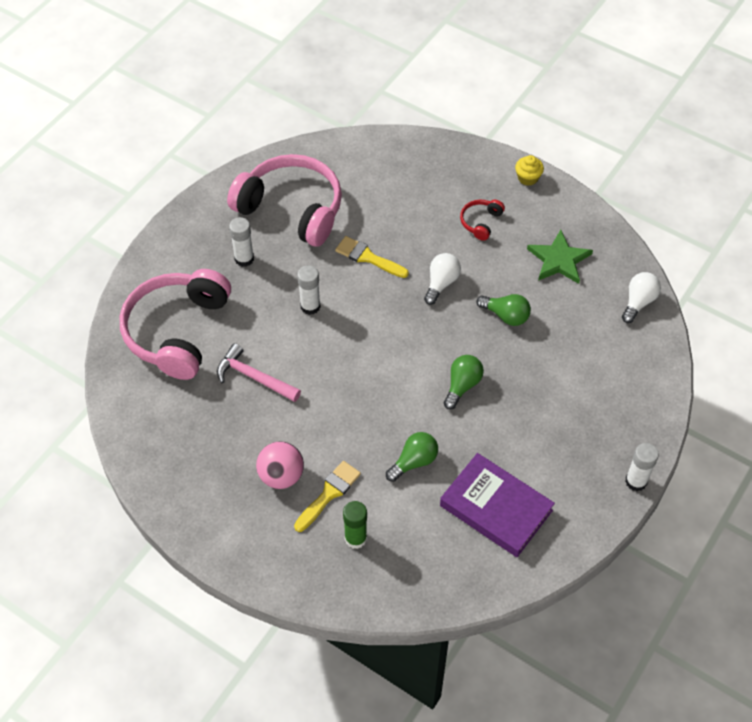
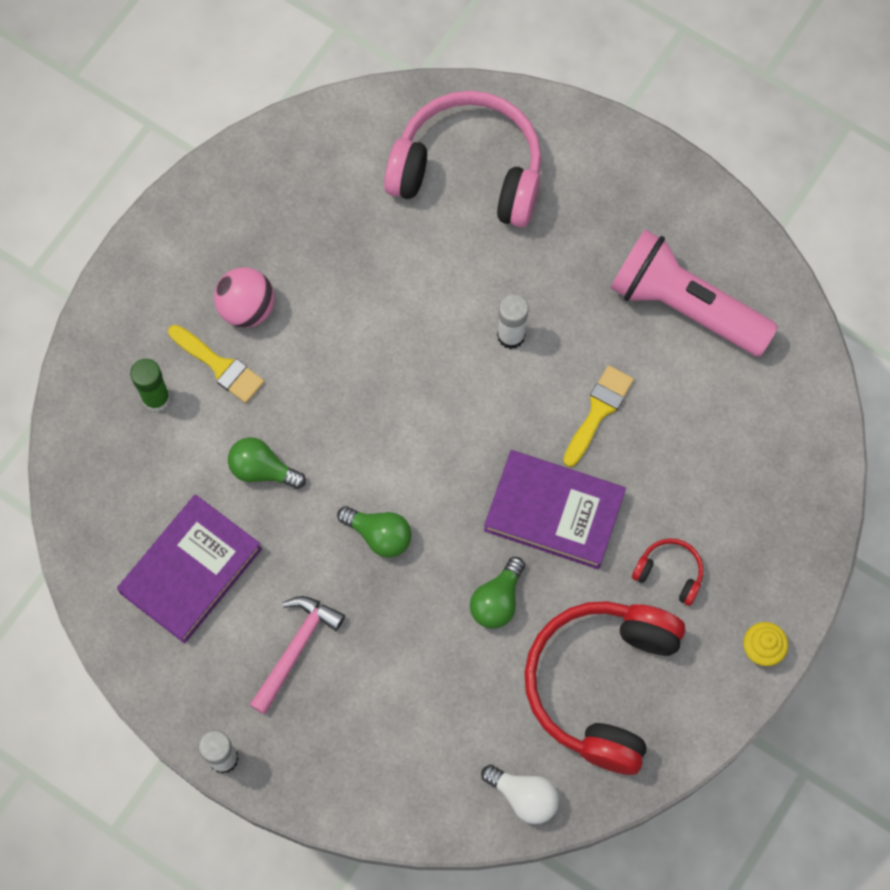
camera: 90 degrees right, 15 degrees up
(244, 259) = (592, 247): white glue stick -> none
(254, 377) = (395, 269): pink hammer -> pink hammer (295, 649)
(292, 209) = (685, 306): pink headphones -> pink flashlight
(414, 462) = (262, 470): green light bulb -> green light bulb turned 150 degrees clockwise
(441, 283) = (554, 512): white light bulb -> purple book
(559, 260) = (601, 684): green star -> red headphones

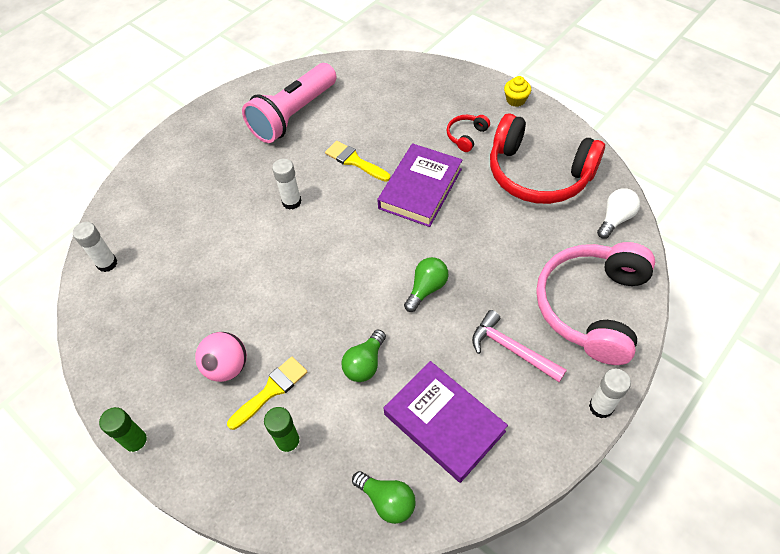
camera: 80 degrees left, 15 degrees down
(146, 235) = (138, 443): none -> green glue stick
(385, 125) = (107, 263): none -> white glue stick
(469, 171) = (162, 216): pink headphones -> pink headphones (591, 307)
(497, 600) = (479, 223): green light bulb -> green light bulb (387, 501)

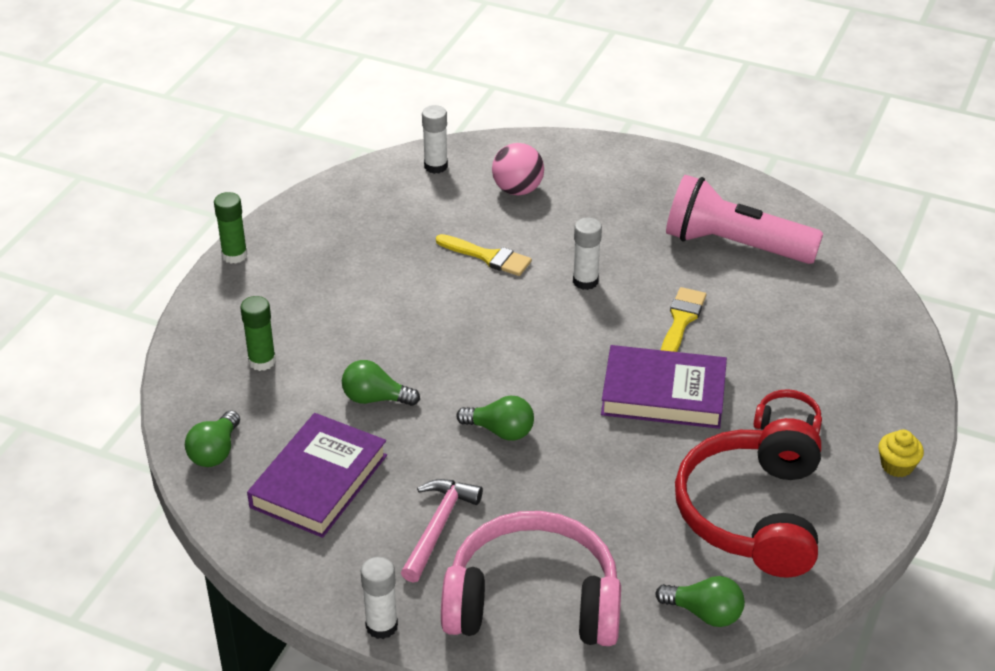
camera: 70 degrees right, 15 degrees down
(227, 367) = (337, 291): pink ball -> pink ball (517, 190)
(271, 390) = (319, 332): yellow brush -> yellow brush (488, 257)
(615, 219) = (704, 613): white light bulb -> green light bulb

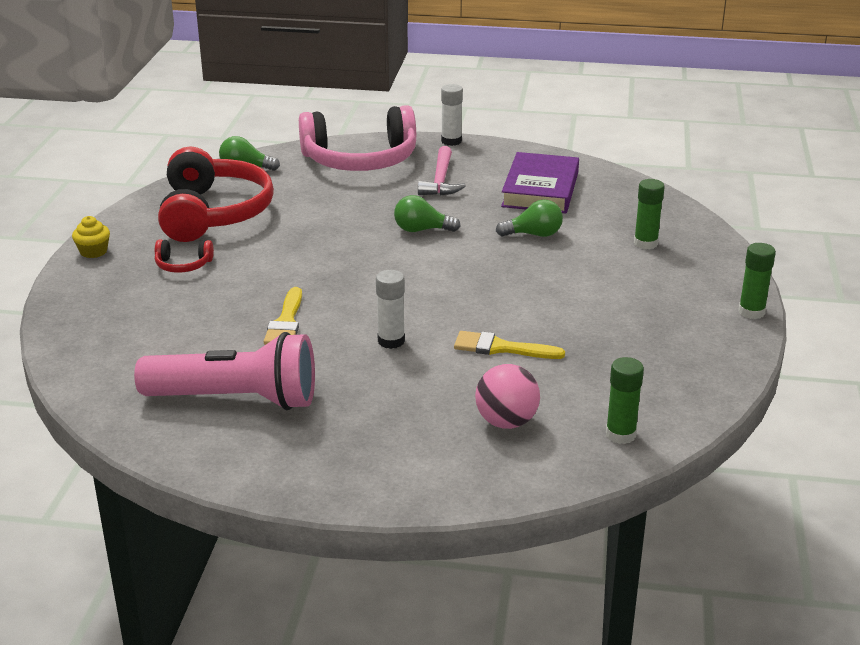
camera: 165 degrees right, 10 degrees down
(215, 452) = (628, 193): green light bulb -> none
(436, 166) = (620, 434): white glue stick -> green glue stick
(663, 393) = (293, 269): purple book -> none

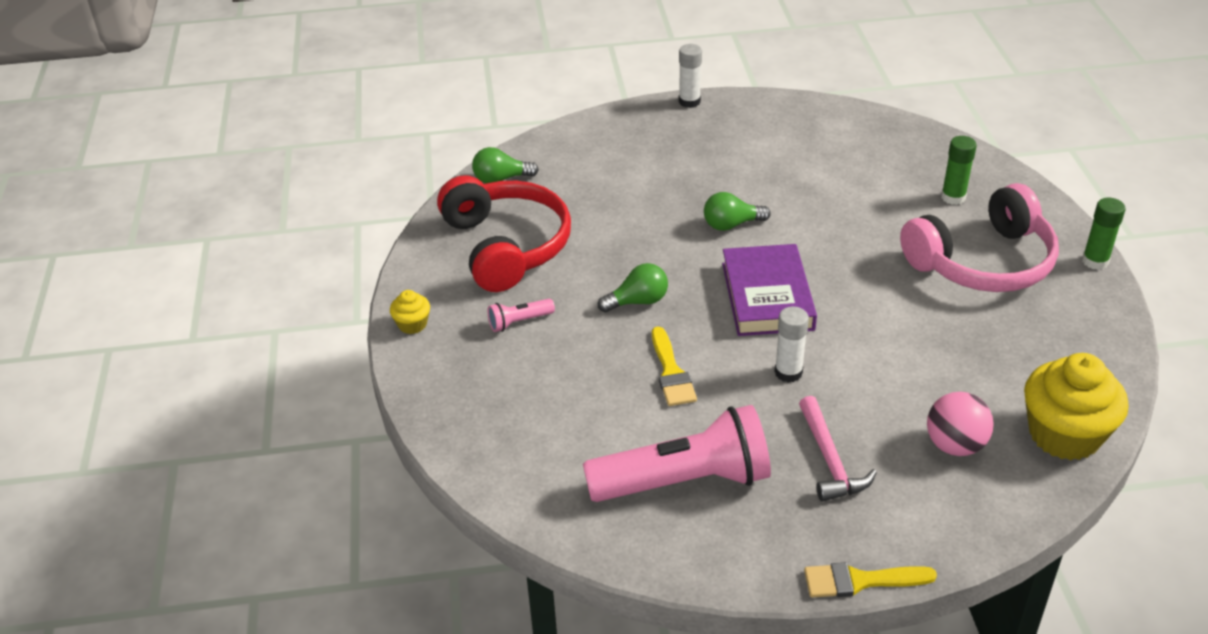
camera: 15 degrees left, 10 degrees up
(183, 265) = (519, 322): red headphones -> pink flashlight
(360, 160) = (613, 144): pink headphones -> pink headphones (983, 262)
(441, 180) = (710, 156): pink hammer -> pink hammer (830, 460)
(501, 348) = (896, 357): yellow brush -> yellow brush (860, 581)
(534, 234) = (843, 208): green light bulb -> green light bulb (638, 301)
(540, 189) = (814, 148): purple book -> purple book (767, 296)
(620, 434) = (1064, 434): green glue stick -> yellow cupcake

